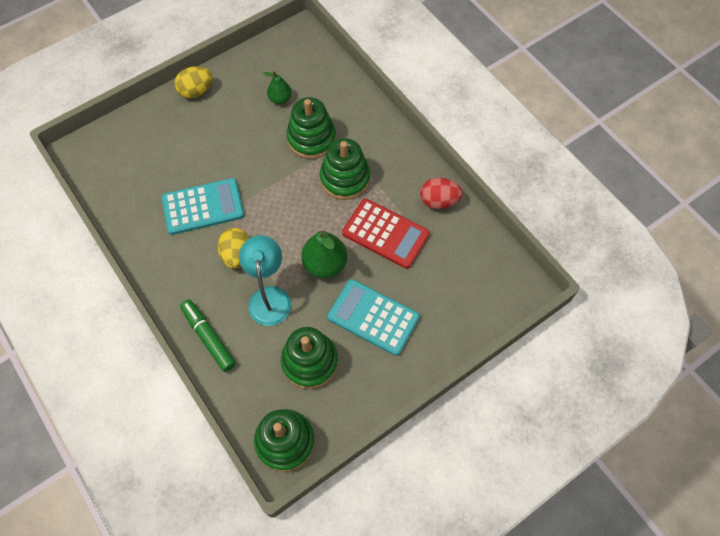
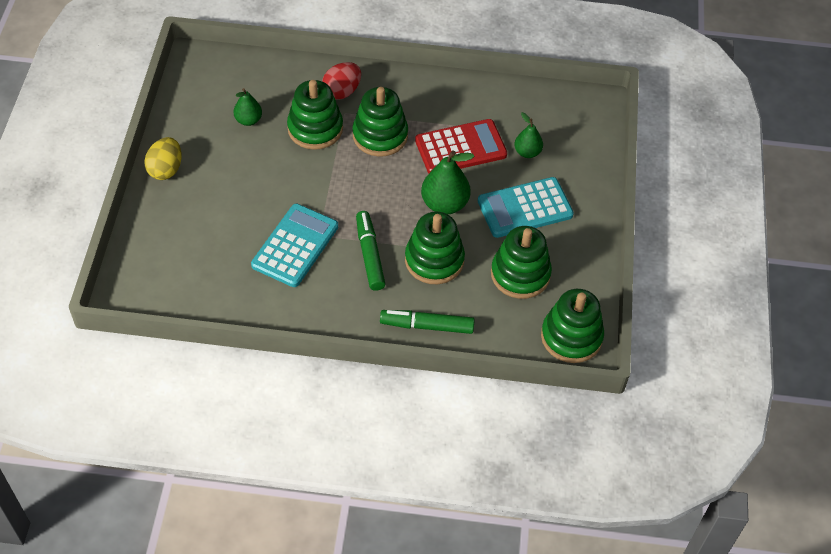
camera: 50 degrees left, 10 degrees down
(236, 255) = (369, 255): yellow egg -> green marker
(269, 297) = (434, 260): turquoise lamp -> green stacking toy
(426, 278) = (527, 152): none -> green pear
(439, 201) = (469, 95): red egg -> red egg (342, 92)

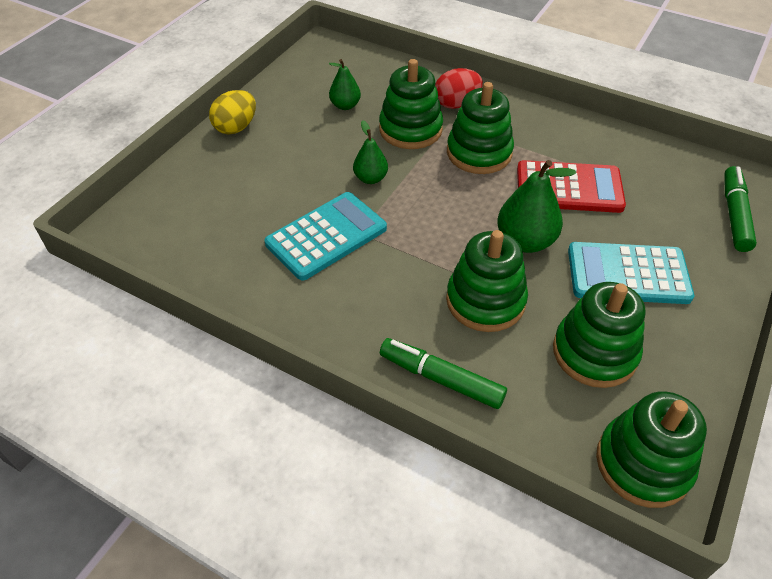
camera: 25 degrees right, 5 degrees down
(369, 255) = (408, 271): green marker -> green marker (734, 214)
(527, 152) = (651, 213): green pear -> green pear (370, 178)

